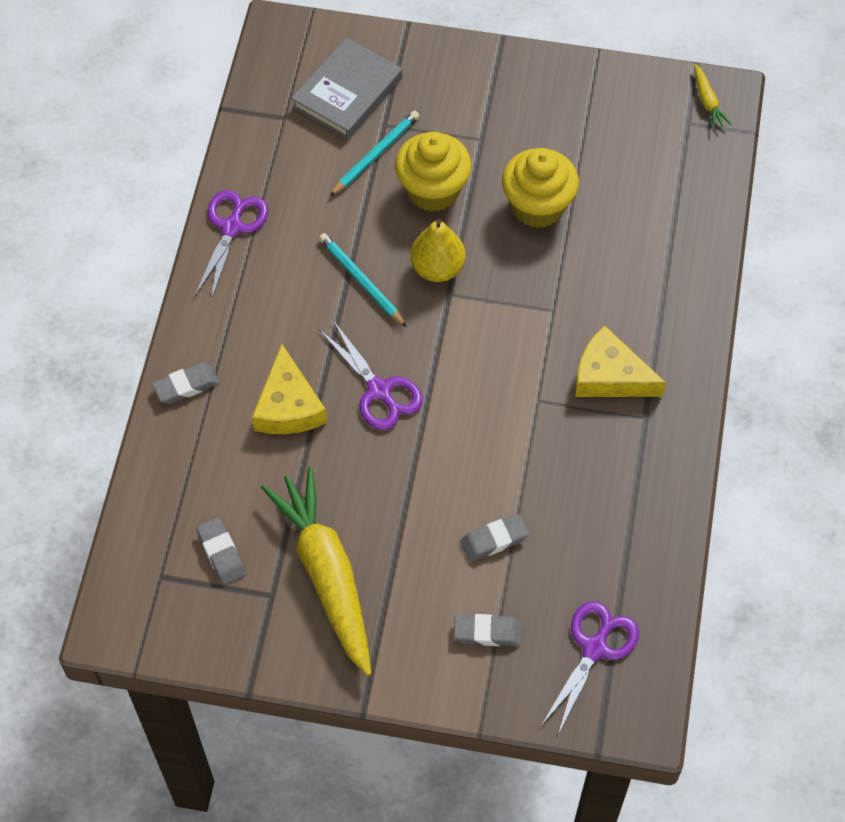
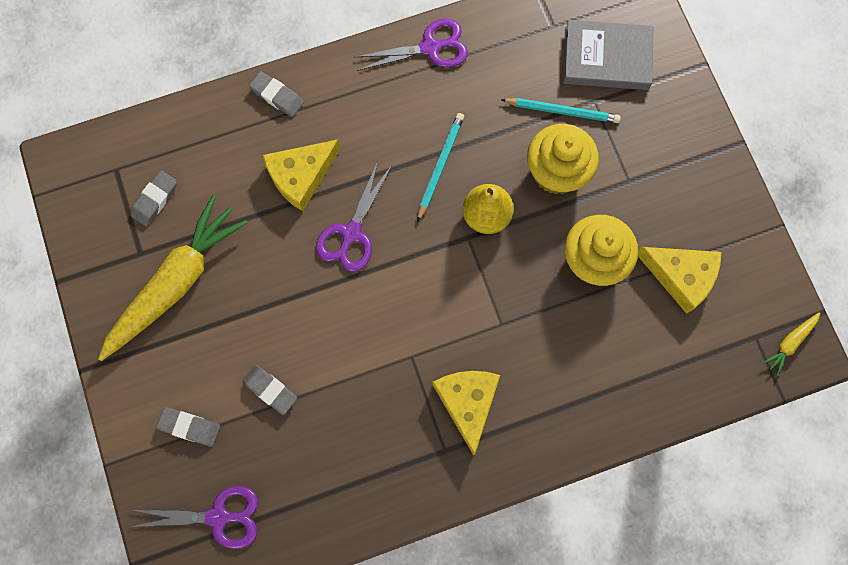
camera: 60 degrees right, 15 degrees up
(487, 632) = (190, 427): grey eraser -> grey eraser turned 45 degrees counterclockwise
(596, 148) = (680, 276): none -> yellow cheese

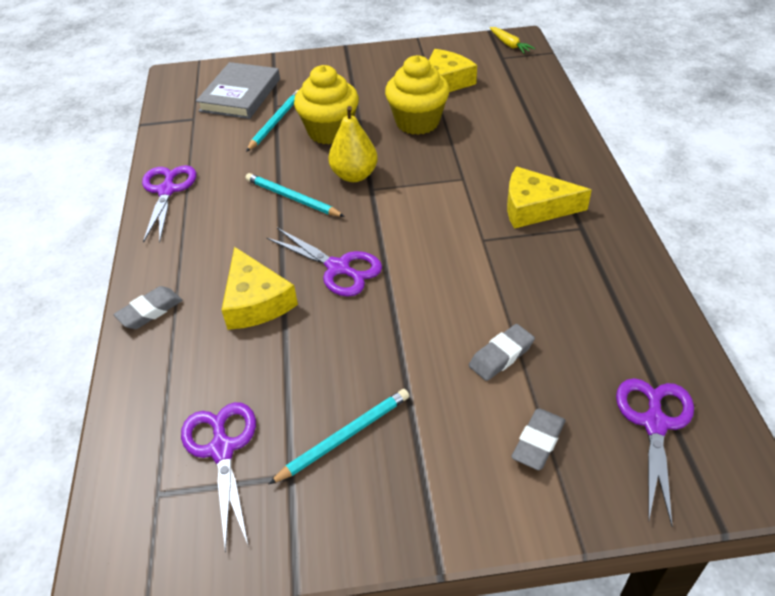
camera: 75 degrees left, 30 degrees down
(155, 200) = (222, 449): grey eraser -> purple scissors
(176, 283) = (344, 437): yellow carrot -> turquoise pencil

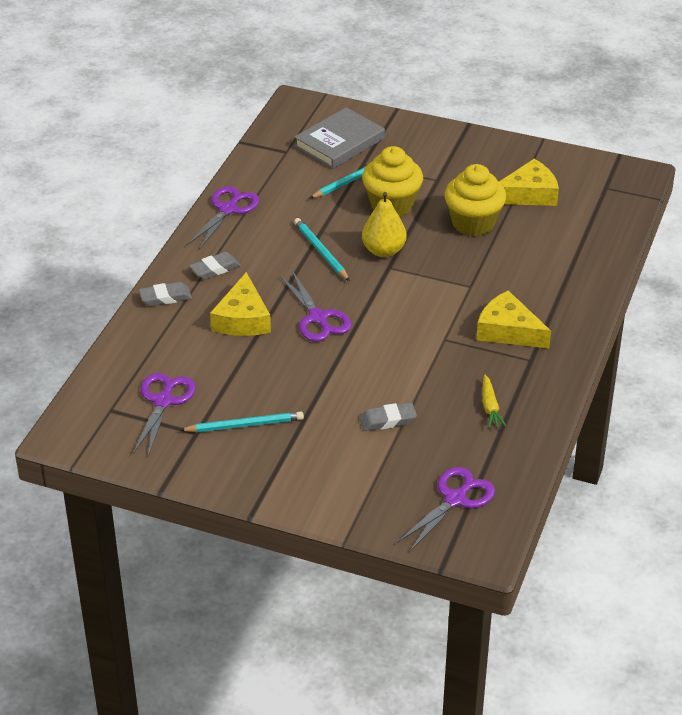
camera: 25 degrees right, 5 degrees down
(509, 45) = (625, 177): yellow carrot -> yellow carrot (490, 407)
(538, 442) = (367, 478): grey eraser -> grey eraser (215, 269)

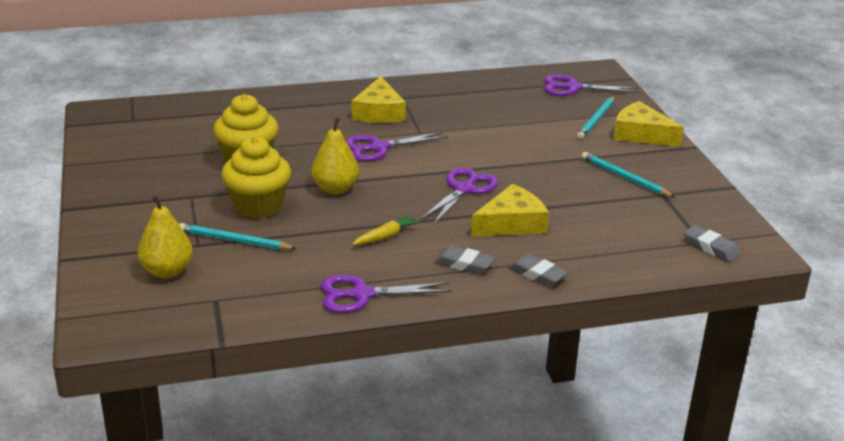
camera: 125 degrees left, 10 degrees down
(163, 401) = (656, 221): purple scissors -> purple scissors (379, 147)
(321, 251) = (371, 218): turquoise pencil -> turquoise pencil (596, 120)
(339, 142) = (167, 271): grey book -> yellow pear
(387, 420) = (537, 128): grey eraser -> grey eraser (711, 247)
(490, 407) = (471, 98): yellow carrot -> yellow carrot (386, 236)
(528, 194) = (175, 148): yellow cheese -> yellow cheese (641, 134)

